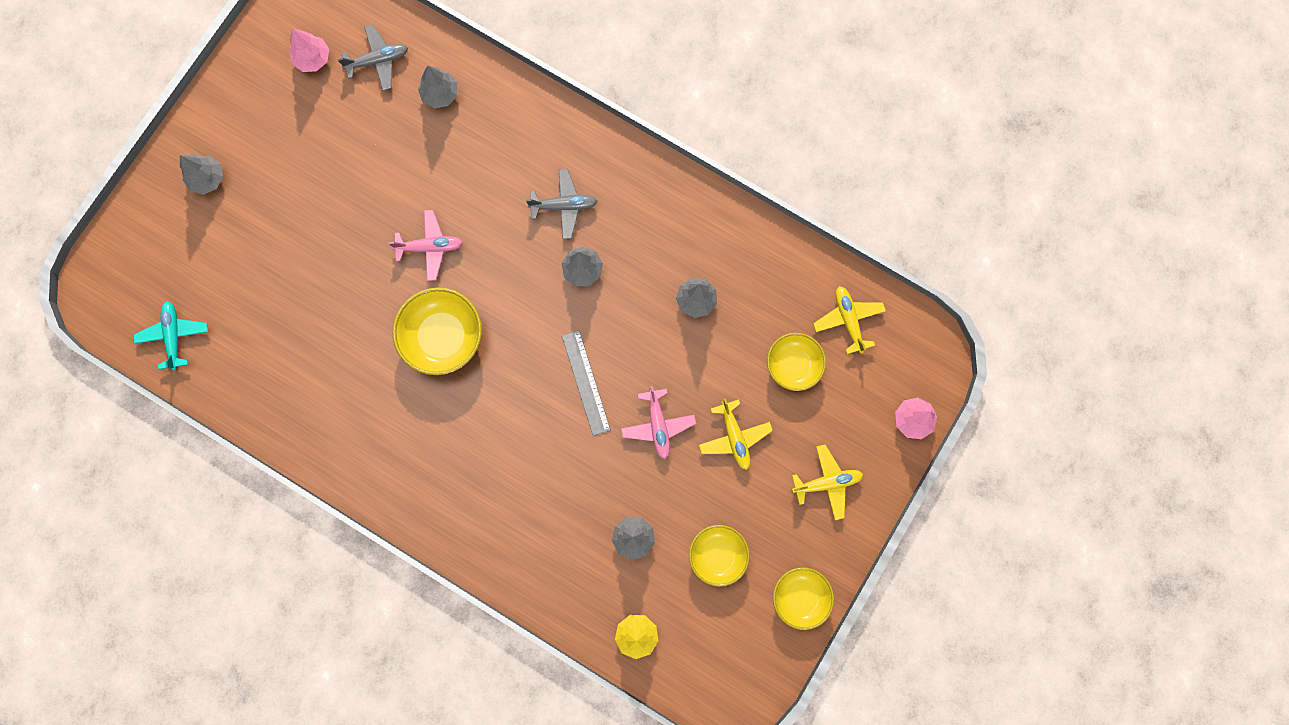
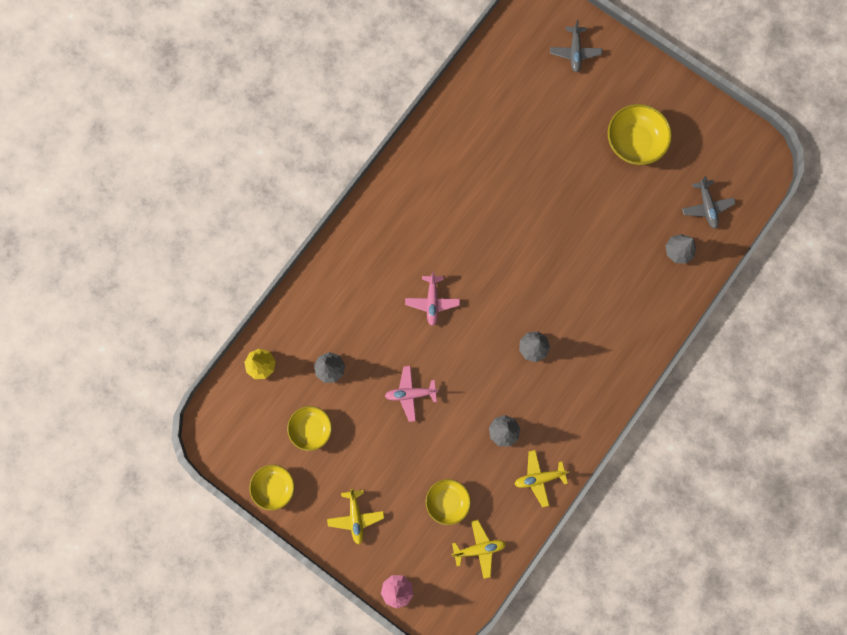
camera: 95 degrees right, 0 degrees up
(174, 336) = (504, 58): turquoise plane -> none
(207, 178) = (619, 83): grey tree -> none
(313, 59) = (710, 159): pink tree -> none
(430, 247) = (558, 237): pink plane -> pink plane (432, 301)
(442, 337) = (489, 242): yellow bowl -> yellow bowl (634, 142)
(564, 206) = (584, 337): grey plane -> grey plane (575, 52)
(586, 382) = (447, 343): grey ruler -> none
(734, 437) = (396, 450): yellow plane -> yellow plane (539, 478)

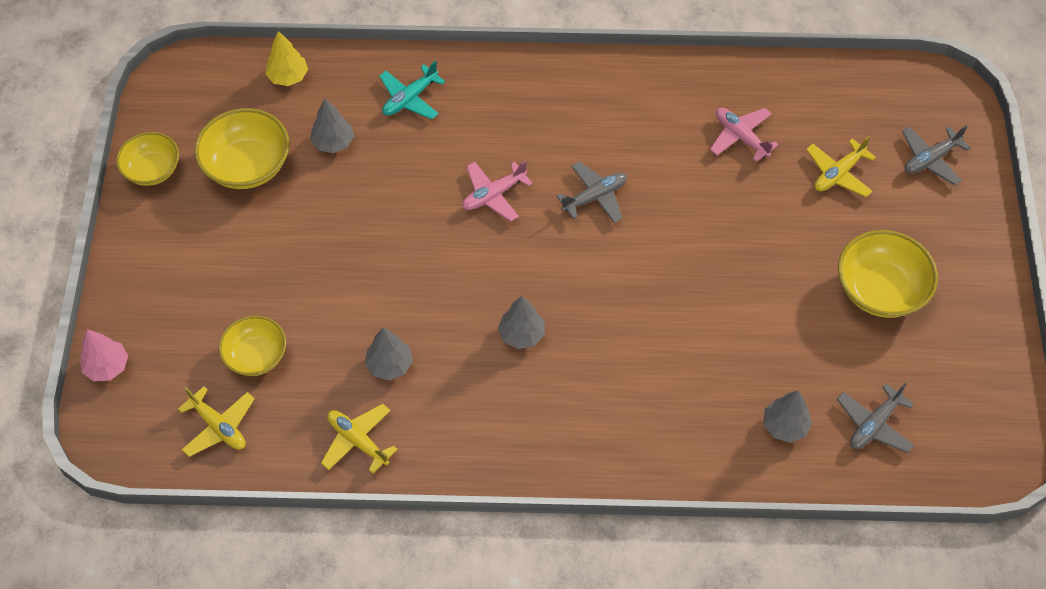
camera: 55 degrees right, 20 degrees down
(311, 429) = (247, 165): yellow bowl -> yellow bowl, size x1.50
(330, 304) = (410, 98): none -> turquoise plane
(356, 517) = (170, 271): yellow plane -> yellow plane (838, 174)
(410, 394) = (363, 239): pink plane -> pink plane (741, 137)
(473, 247) = (594, 197): none -> grey plane

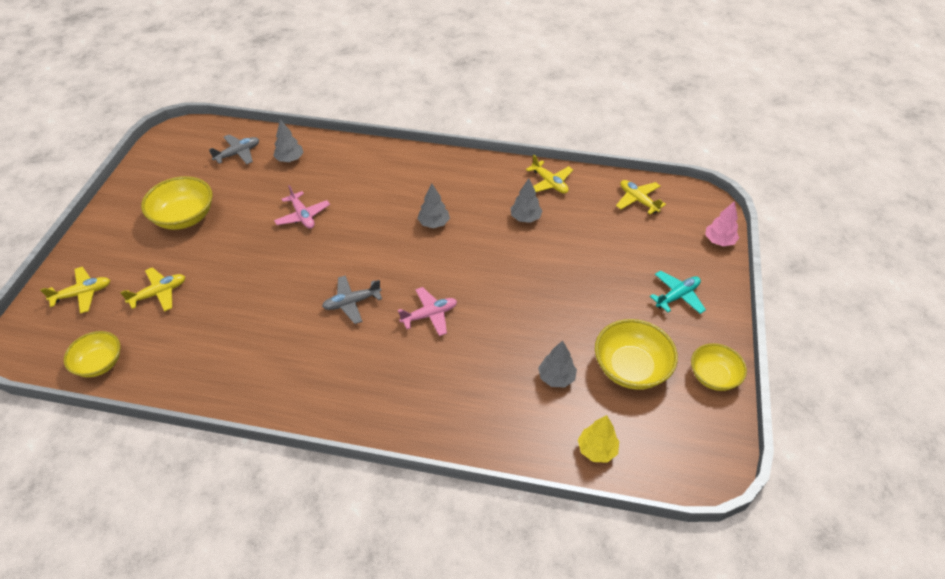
camera: 170 degrees left, 10 degrees down
(256, 356) = (616, 234): yellow bowl -> yellow bowl (99, 363)
(410, 98) = (484, 409): turquoise plane -> turquoise plane (677, 296)
(741, 137) = (215, 332): pink plane -> pink plane (303, 216)
(930, 159) = (83, 294): grey plane -> yellow plane

